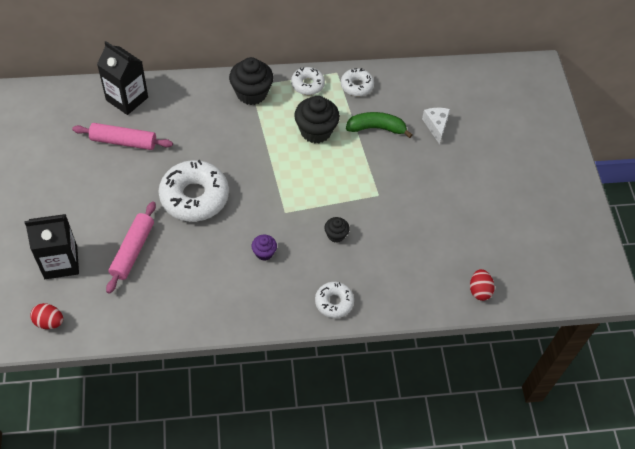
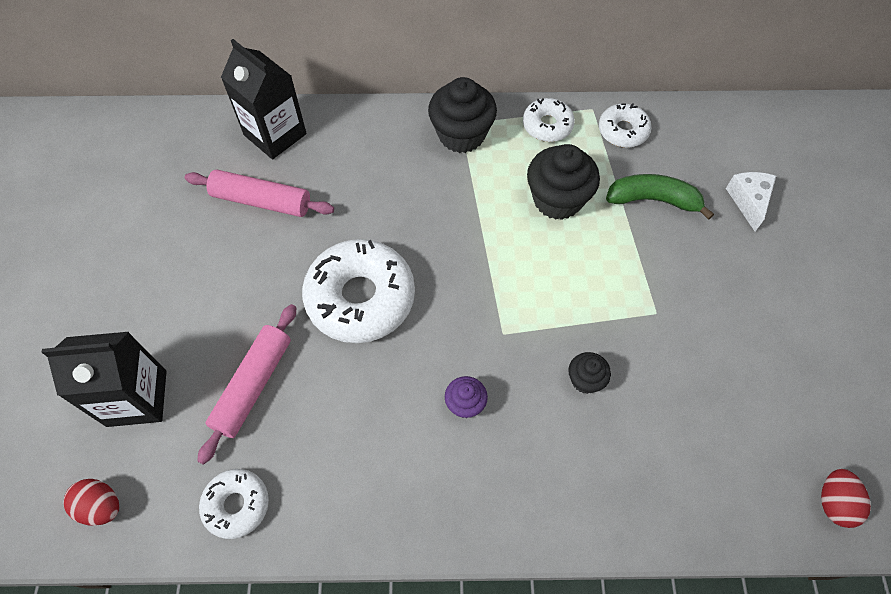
camera: 10 degrees right, 5 degrees up
(334, 302) = (579, 506): white donut -> white donut (236, 505)

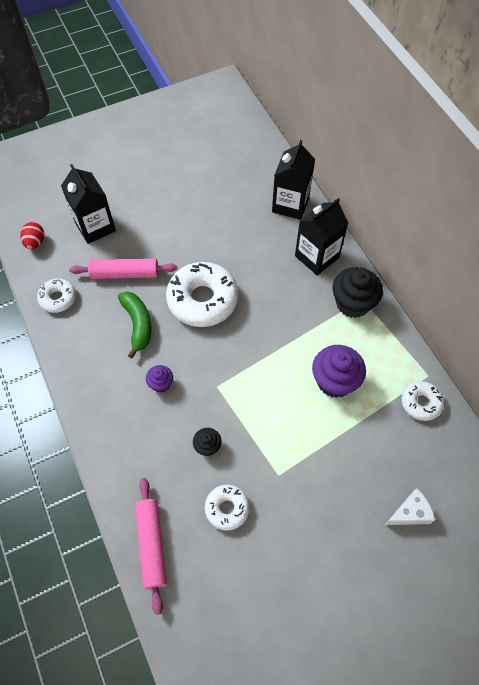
camera: 65 degrees right, 0 degrees up
(262, 201) = (240, 221): pink rolling pin -> pink rolling pin (152, 545)
(373, 141) = (317, 257): none -> black carton
(547, 125) = (394, 352): white donut -> white donut (227, 508)
(557, 199) = (335, 381): black cupcake -> purple cupcake
(653, 200) = (371, 444): green banana -> green banana (138, 324)
(834, 502) = (190, 635): red egg -> none

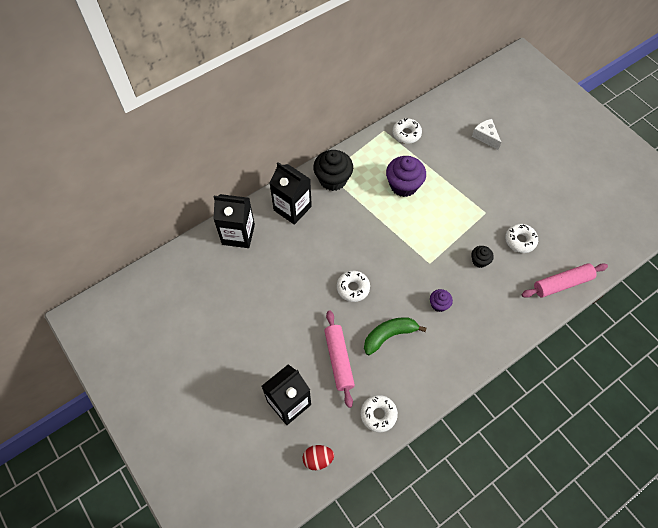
camera: 100 degrees left, 0 degrees up
(202, 300) = (353, 288): white donut -> white donut, size x0.53

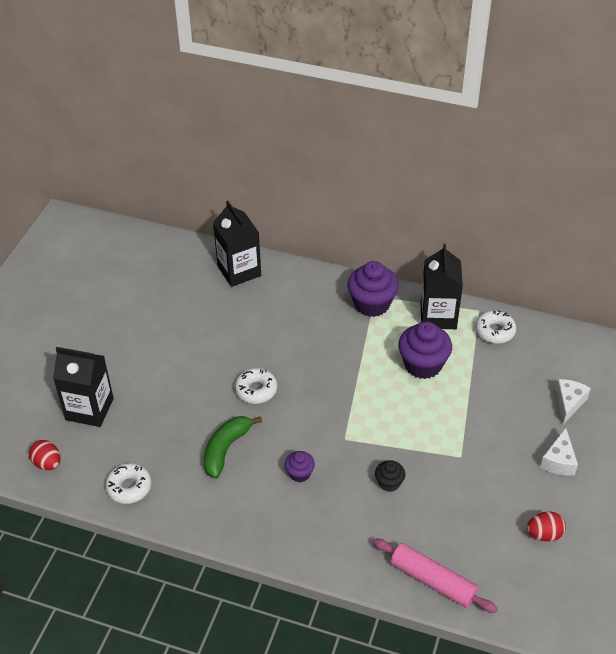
camera: 55 degrees right, 15 degrees down
(292, 208) = (306, 292): black carton -> black carton (438, 316)
(333, 179) = (372, 304): black cupcake -> purple cupcake
(339, 360) = (165, 422): pink rolling pin -> none
(389, 335) = (226, 449): green banana -> green banana turned 90 degrees counterclockwise
(520, 240) = (454, 509): white donut -> none
(521, 169) = (559, 461): none -> white cheese
(565, 209) = (544, 534): none -> red egg

